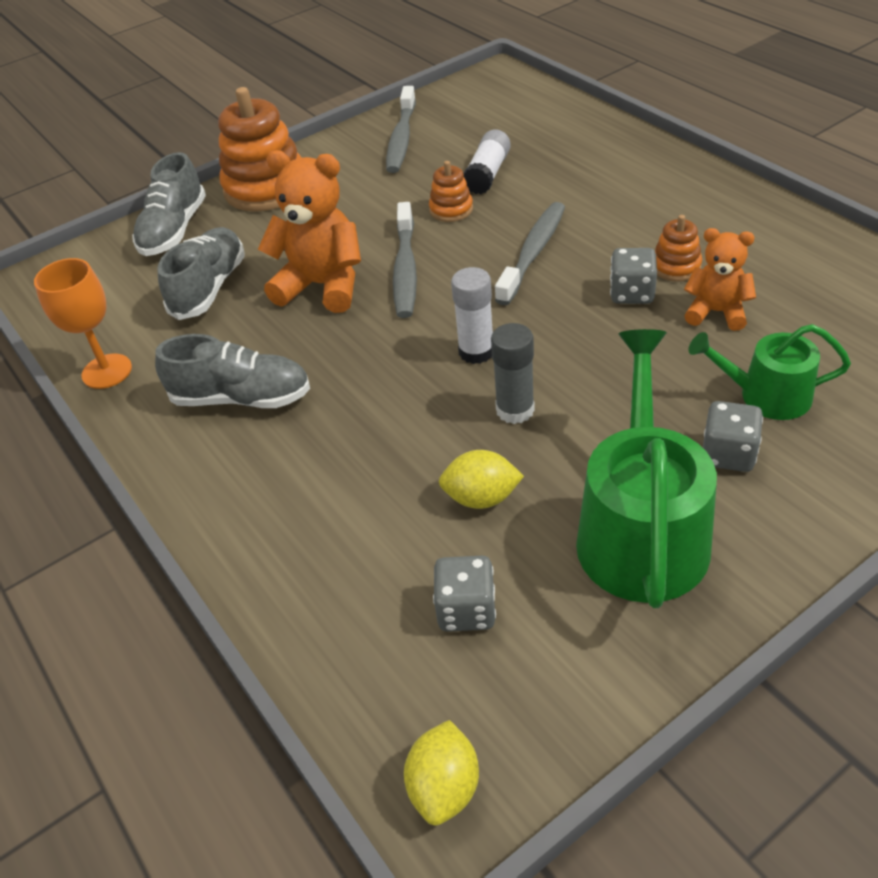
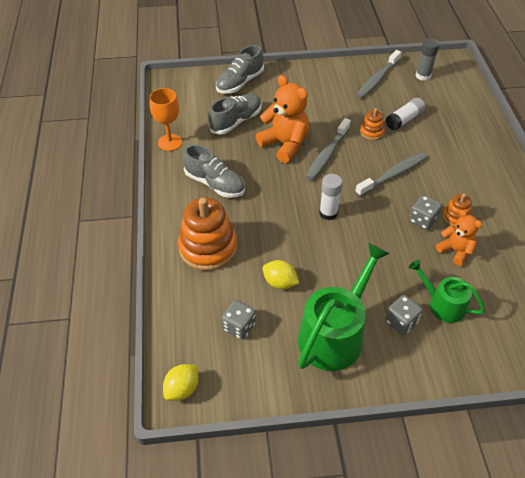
camera: 25 degrees right, 5 degrees up
(266, 188) = (294, 78): orange stacking toy -> orange stacking toy (208, 248)
(515, 410) = (324, 250): grey glue stick -> grey glue stick (423, 76)

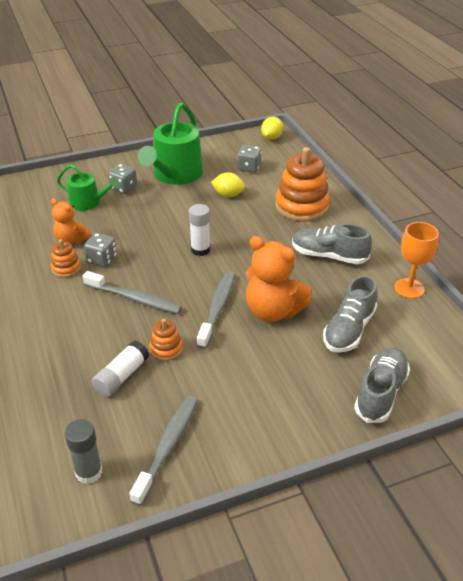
camera: 165 degrees right, 10 degrees down
(393, 175) = (135, 299): grey toothbrush -> grey toothbrush turned 105 degrees counterclockwise

